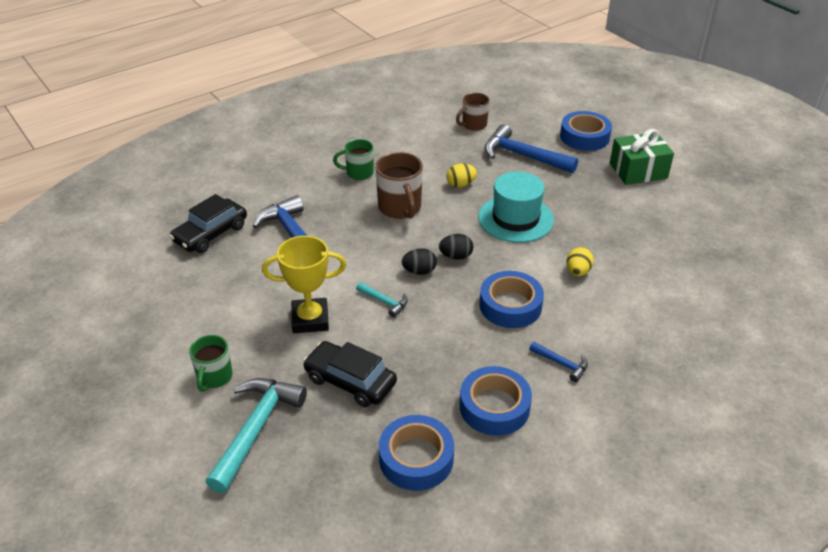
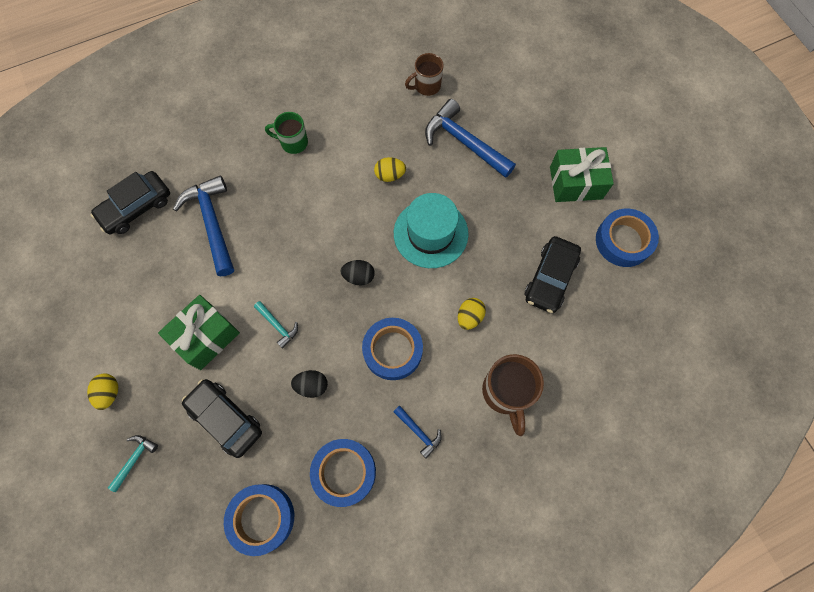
camera: 10 degrees right, 30 degrees up
(214, 377) = (109, 393): green mug -> yellow egg
(256, 428) = (135, 459): turquoise hammer -> turquoise hammer, size x0.48
(310, 319) = (206, 337): yellow trophy -> green gift
(400, 208) = (322, 200): brown mug -> brown mug (506, 392)
(419, 271) = (319, 291): black egg -> black egg (312, 386)
(584, 137) = (536, 122): blue tape -> blue tape (623, 241)
(644, 235) = (550, 278): none -> black car

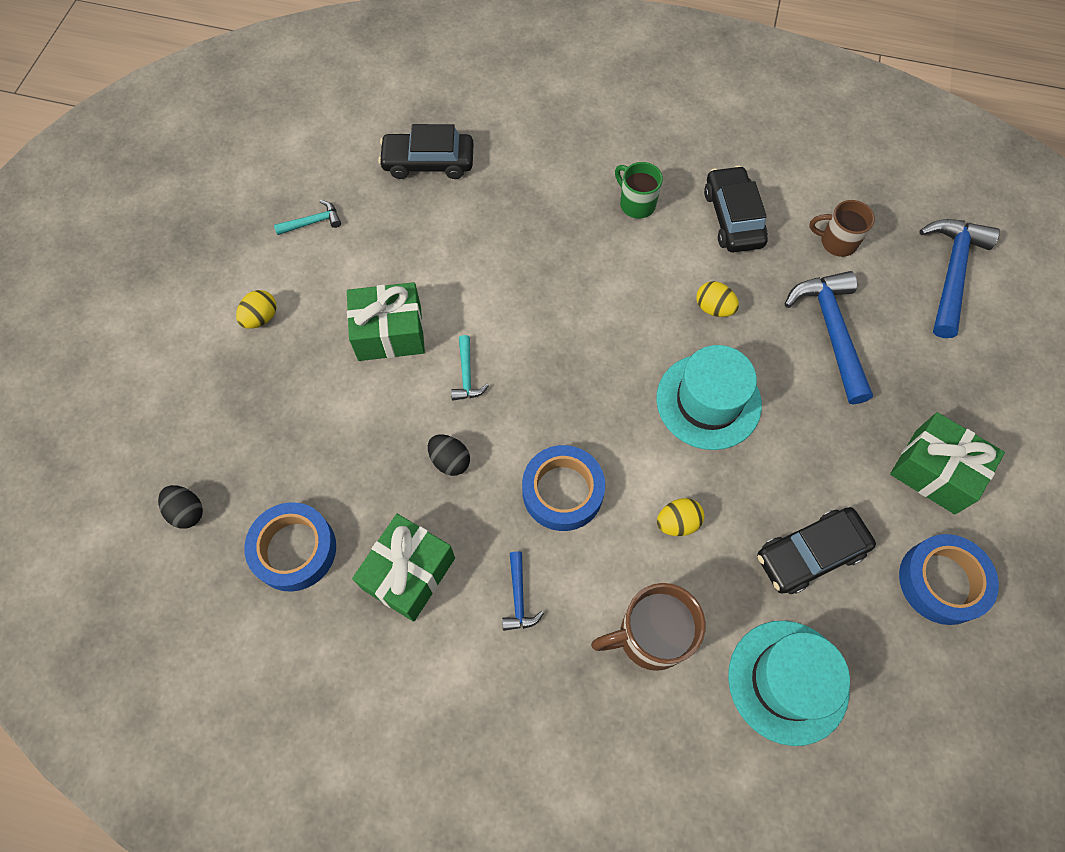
camera: 40 degrees right, 5 degrees down
(135, 459) = (231, 397): turquoise hammer -> turquoise hammer (313, 222)
(212, 222) = (488, 227): blue hammer -> blue hammer (951, 272)
(225, 418) = (342, 426): black car -> black car (733, 218)
(344, 472) = (409, 573): blue tape -> green gift
(359, 276) = (591, 388): black egg -> black egg (187, 512)
(506, 392) = (650, 636): brown mug -> brown mug turned 45 degrees clockwise
(592, 357) = (788, 681): none -> turquoise hat

